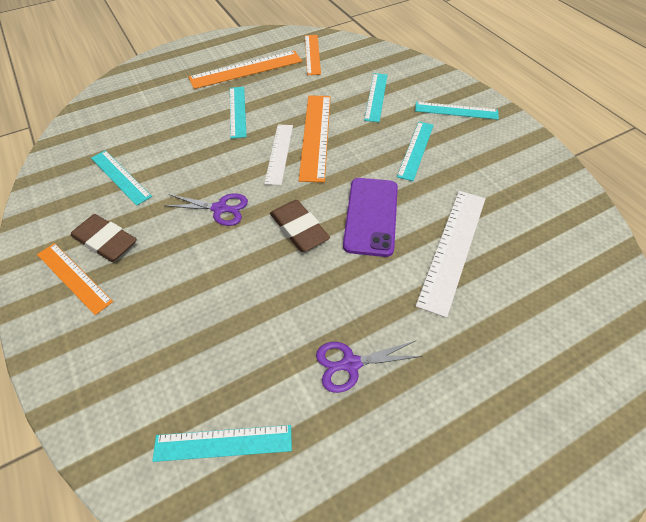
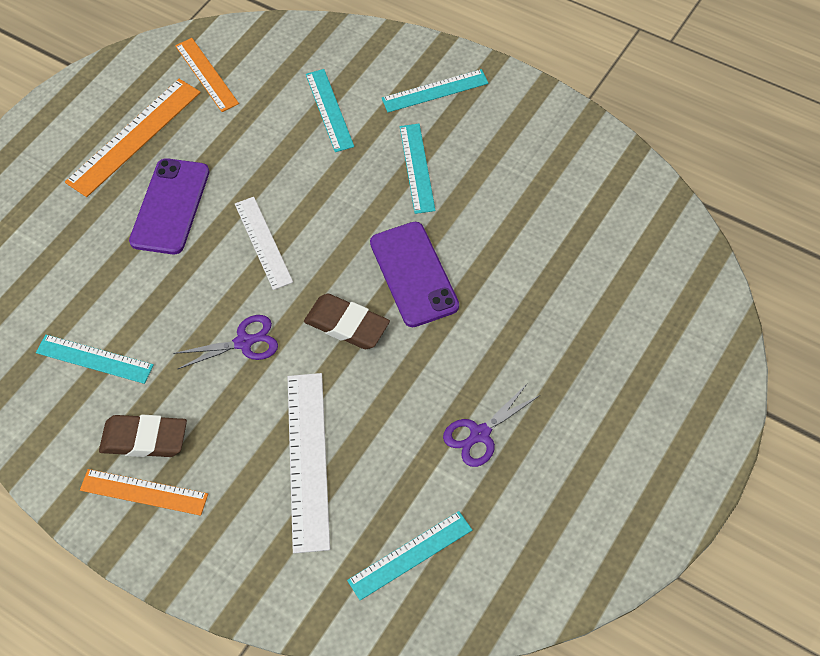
camera: 25 degrees left, 5 degrees up
(237, 111) = (170, 206): turquoise ruler -> purple phone
(316, 136) = (291, 199): orange ruler -> none
(452, 248) = (515, 273): white ruler -> white ruler (307, 460)

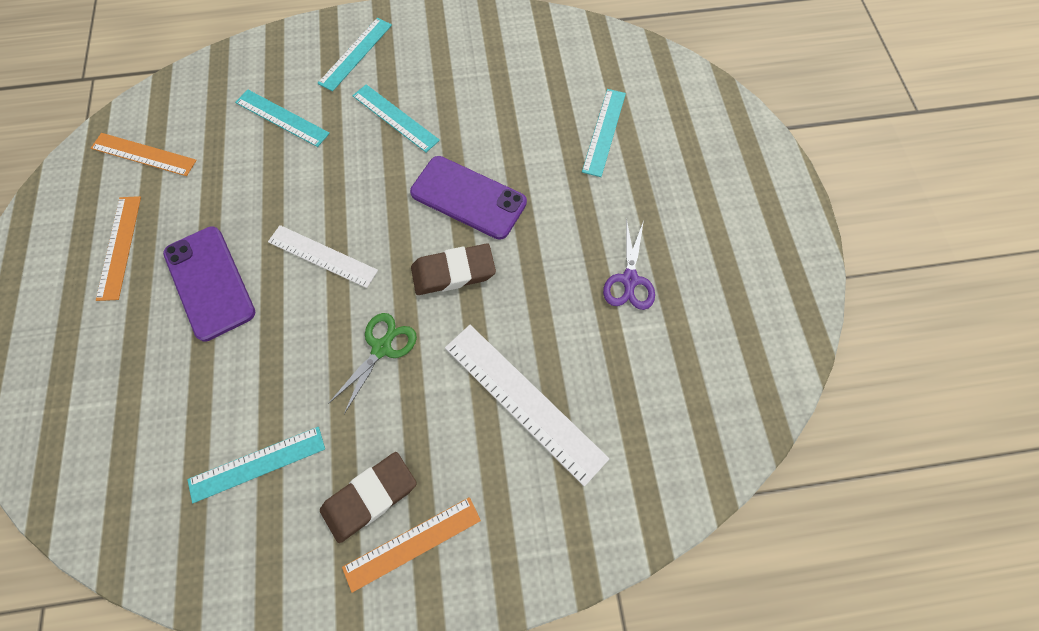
camera: 45 degrees left, 10 degrees up
(134, 136) = (119, 247): orange ruler -> orange ruler, size x0.66
(244, 342) = (382, 348): purple scissors -> green scissors
(410, 555) = (669, 411): turquoise ruler -> turquoise ruler (604, 132)

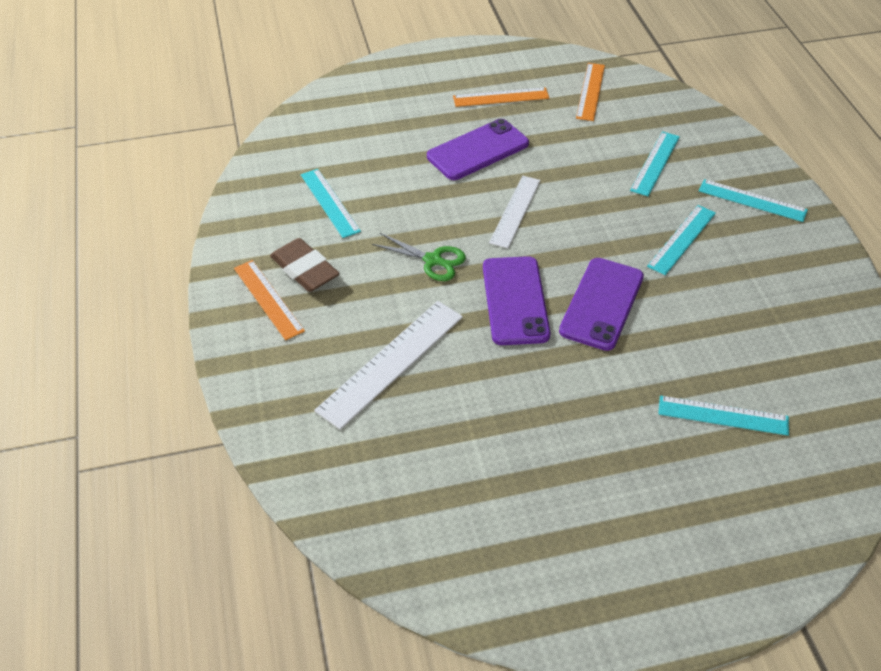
camera: 85 degrees right, 20 degrees down
(453, 272) = (515, 300): brown eraser -> purple phone
(629, 280) = (532, 443): purple scissors -> none

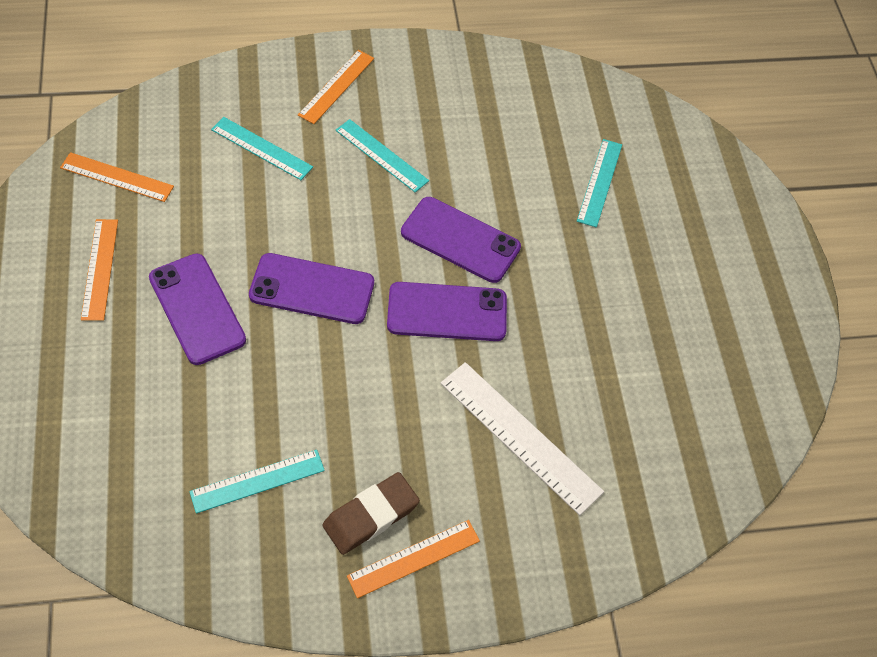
camera: 90 degrees left, 10 degrees up
(433, 260) = (377, 380): green scissors -> none
(515, 211) = (312, 289): white ruler -> purple phone
(752, 200) = (336, 86): turquoise ruler -> orange ruler

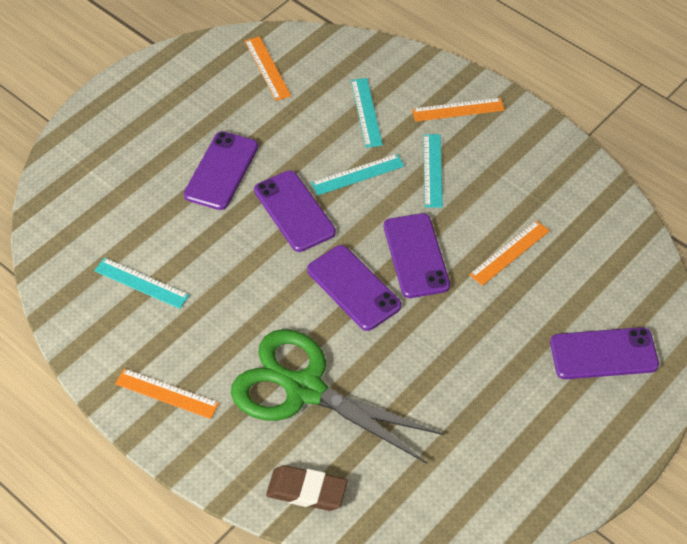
camera: 55 degrees right, 5 degrees down
(99, 269) = (199, 110): orange ruler -> orange ruler (509, 252)
(371, 516) = (173, 352): brown eraser -> brown eraser (306, 491)
(520, 437) = (304, 389): white ruler -> green scissors
(599, 182) = (555, 296): turquoise ruler -> turquoise ruler (357, 174)
(685, 198) = (603, 354): none -> purple phone

